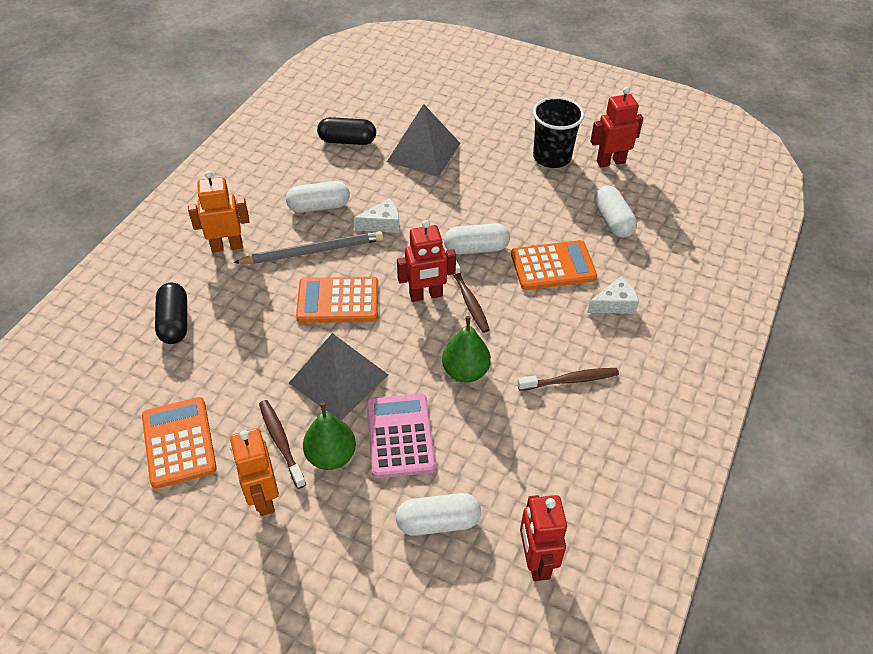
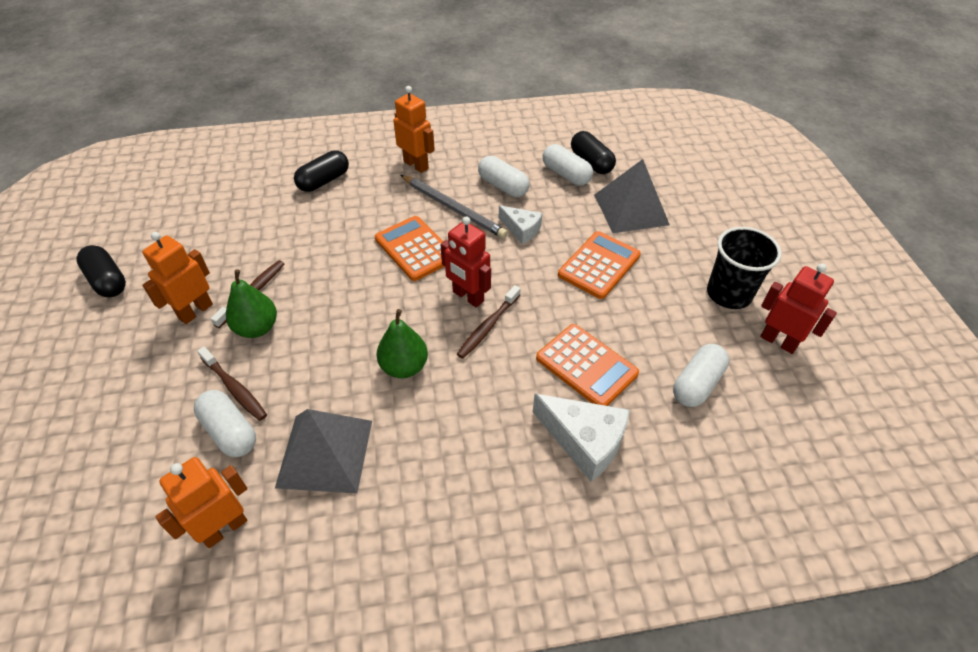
camera: 55 degrees right, 0 degrees up
(140, 564) = (107, 281): none -> black capsule
(179, 442) = (219, 242): orange calculator -> orange calculator (599, 265)
(338, 379) = (336, 291): grey pyramid -> grey pyramid (325, 453)
(400, 436) = (304, 359): pink calculator -> none
(476, 248) = (553, 301): white capsule -> white capsule (566, 175)
(535, 561) = (224, 528): red robot -> orange robot
(570, 380) = (454, 451): brown toothbrush -> brown toothbrush (235, 388)
(614, 304) = (584, 441): white cheese -> white cheese, size x1.62

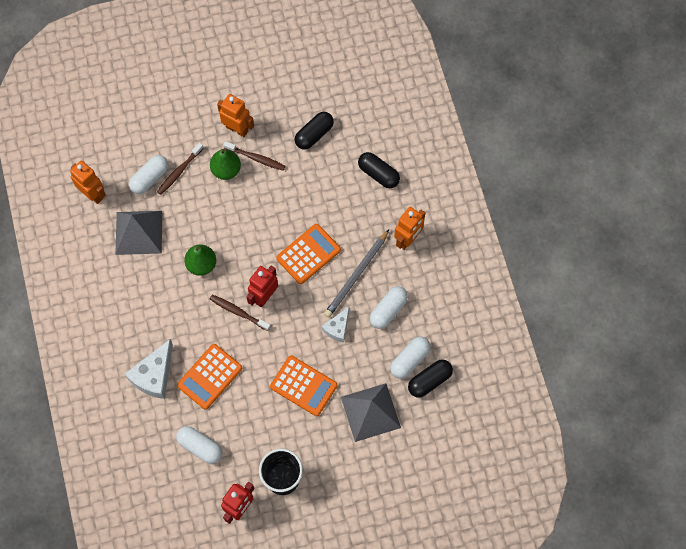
camera: 85 degrees right, 20 degrees up
(107, 281) = (259, 67): black capsule -> black capsule (314, 134)

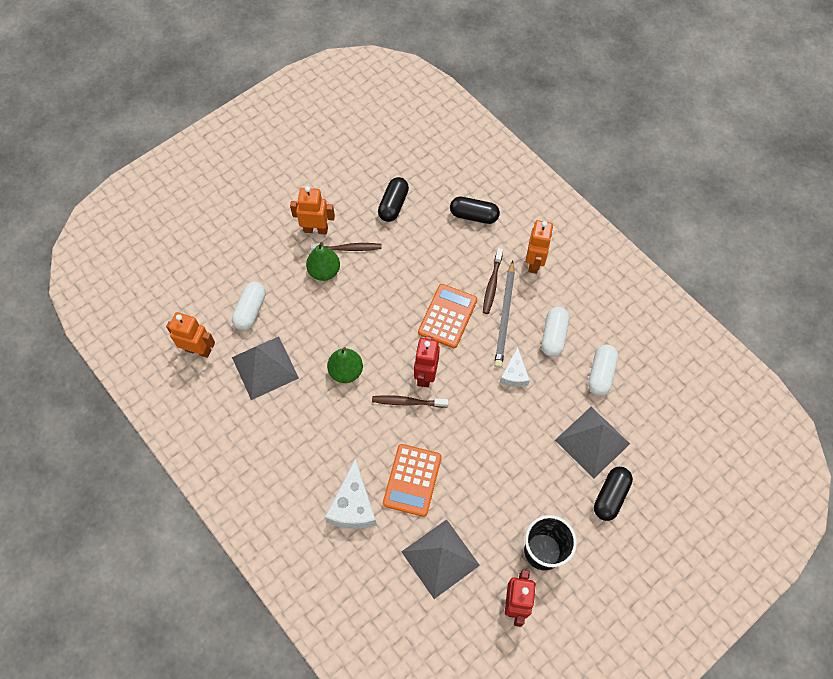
camera: 25 degrees left, 5 degrees down
(179, 171) = (278, 292): brown toothbrush -> brown toothbrush (492, 284)
(200, 447) = (440, 558): white capsule -> grey pyramid
(303, 386) = (512, 446): orange calculator -> none
(429, 381) = (631, 385): black capsule -> black capsule (610, 496)

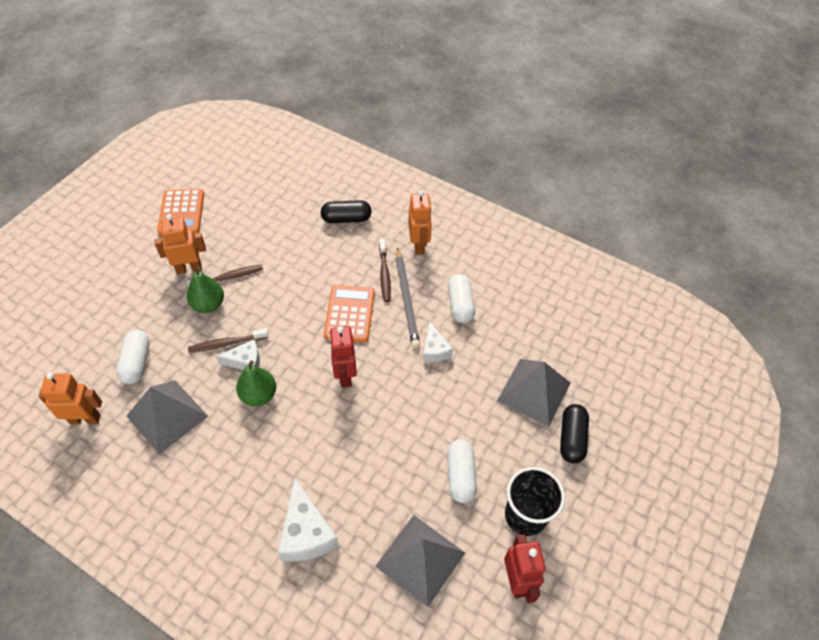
camera: 20 degrees left, 10 degrees down
(342, 336) = (245, 361): none -> white cheese
(393, 205) = (263, 228): black capsule -> none
(408, 402) = (334, 407): brown toothbrush -> brown toothbrush (226, 343)
(412, 480) = (363, 485): orange calculator -> orange calculator (181, 212)
(601, 374) = (518, 326): white capsule -> white capsule (460, 475)

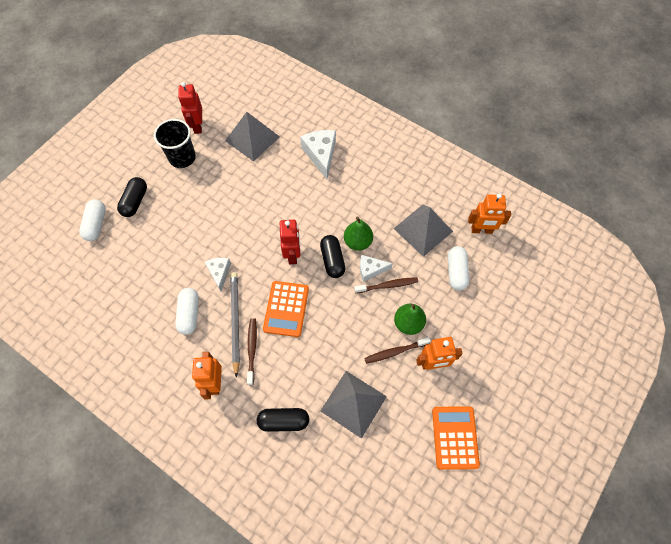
camera: 175 degrees left, 10 degrees up
(293, 370) = (332, 260): none -> black capsule
(460, 475) = (218, 182): white capsule -> white capsule (96, 224)
(534, 391) = (151, 236): grey pyramid -> grey pyramid (353, 403)

